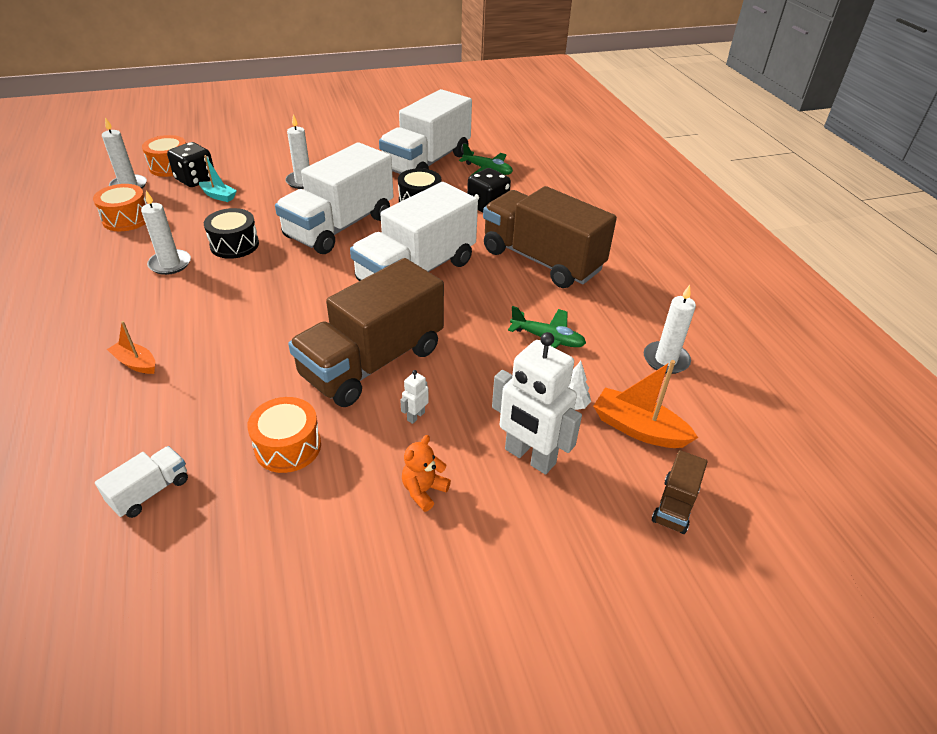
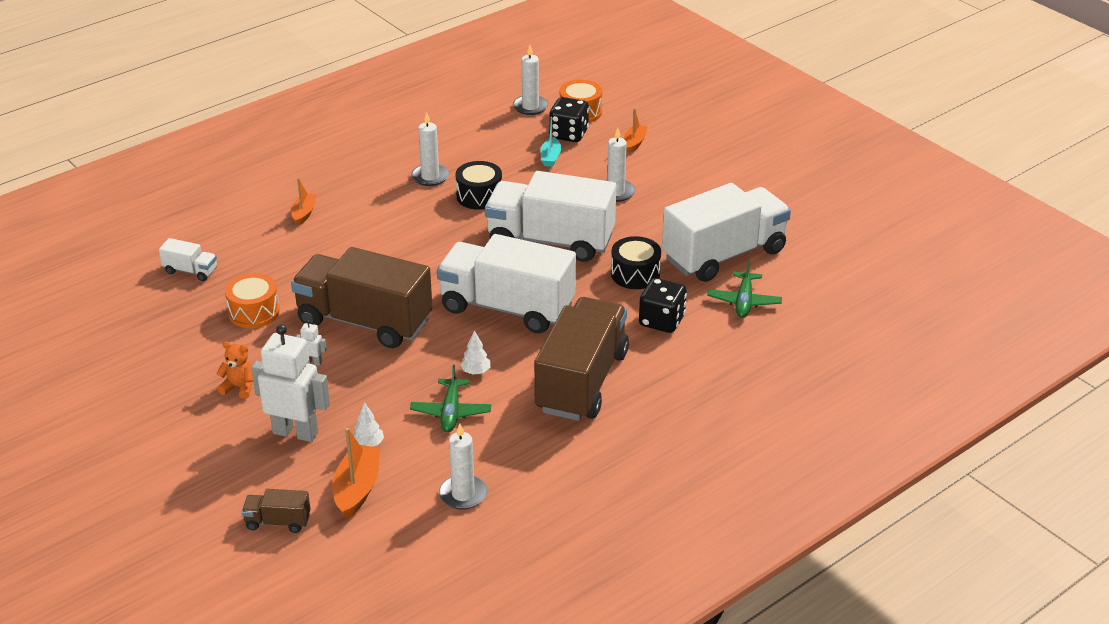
camera: 70 degrees right, 5 degrees down
(126, 219) = (479, 129): orange drum -> none
(245, 157) = (634, 143): none -> orange boat
(427, 162) = (724, 255): white truck -> white truck turned 135 degrees clockwise
(497, 311) = (476, 371): none -> white tree
(529, 457) = (295, 432): white robot -> white robot turned 90 degrees clockwise

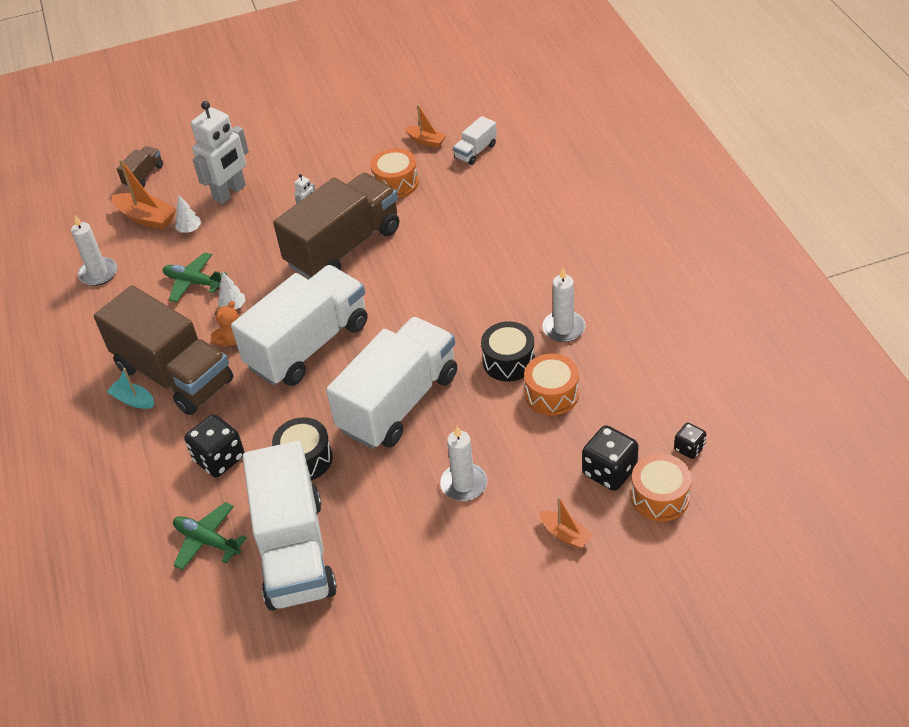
camera: 115 degrees right, 10 degrees up
(239, 387) = (302, 168): orange teddy bear -> orange teddy bear (231, 340)
(304, 213) = (535, 228): orange boat -> orange boat (426, 141)
(506, 170) = (552, 394): none -> orange drum
(530, 107) = (689, 448): white candle -> black dice
(550, 157) = (563, 441): turquoise boat -> turquoise boat (133, 400)

